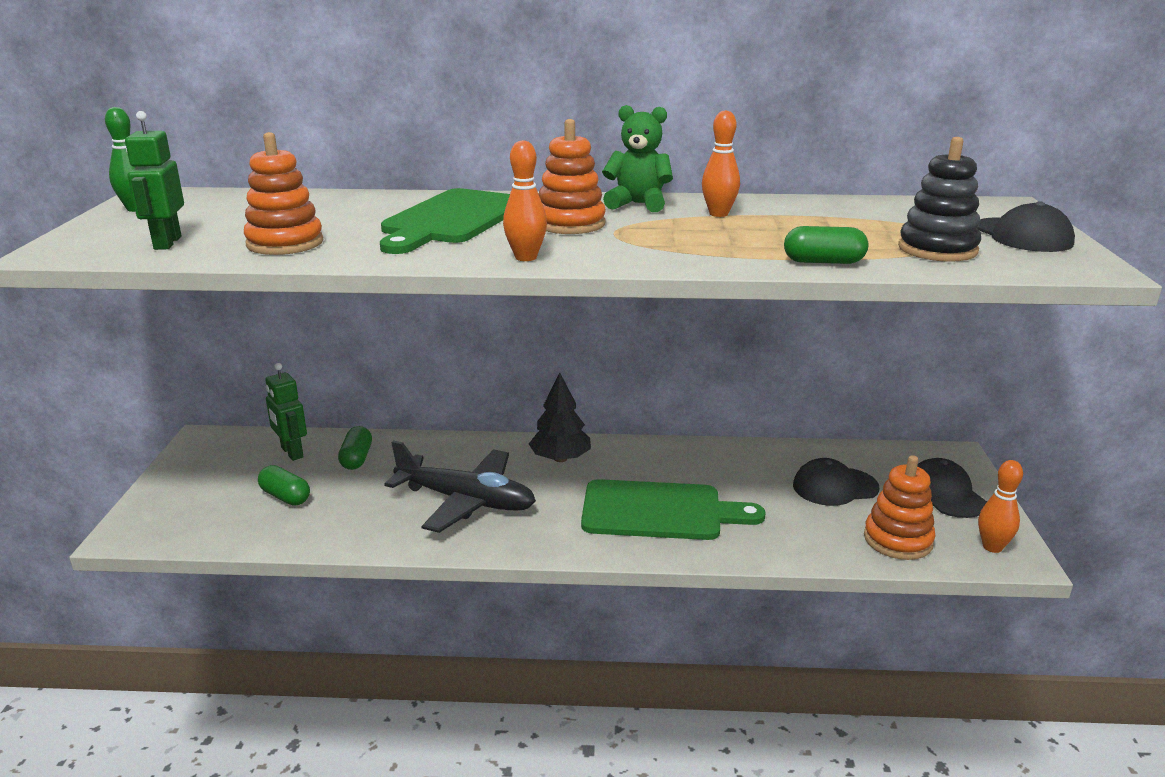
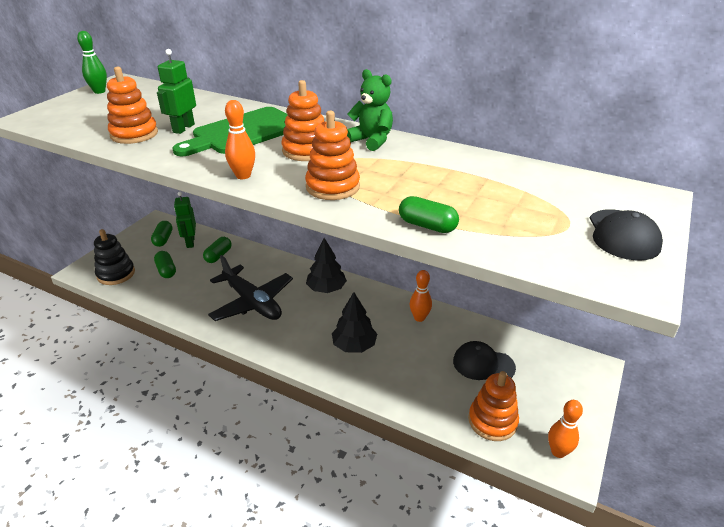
camera: 25 degrees right, 10 degrees up
(167, 243) = (81, 122): green robot -> green robot (183, 128)
(240, 459) = (163, 239): none -> green capsule
(659, 511) = (354, 345): green cutting board -> black tree
(660, 249) = (332, 187): none -> orange stacking toy
(718, 214) = (413, 161): orange bowling pin -> orange bowling pin (419, 318)
(937, 249) = (531, 233): black stacking toy -> black stacking toy (116, 274)
(945, 493) = (560, 396): black cap -> none

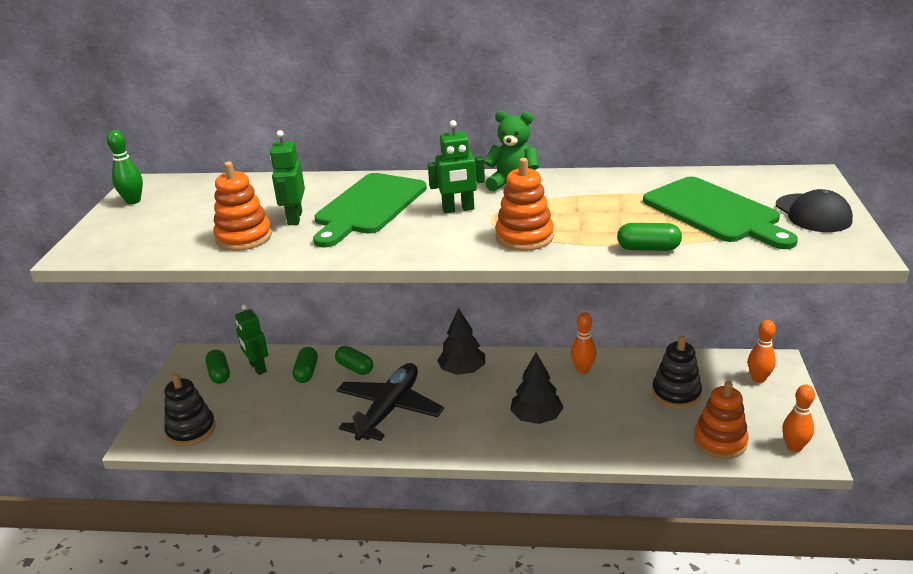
camera: 20 degrees left, 5 degrees down
(166, 270) = (254, 407): green capsule -> green capsule (355, 368)
(243, 176) = (421, 249): orange bowling pin -> orange bowling pin (758, 379)
(252, 302) = (389, 409): black plane -> black plane turned 90 degrees counterclockwise
(306, 150) = (458, 209): orange stacking toy -> green robot
(483, 364) = (676, 393): black cap -> black stacking toy
(523, 208) = (715, 212): none -> green cutting board

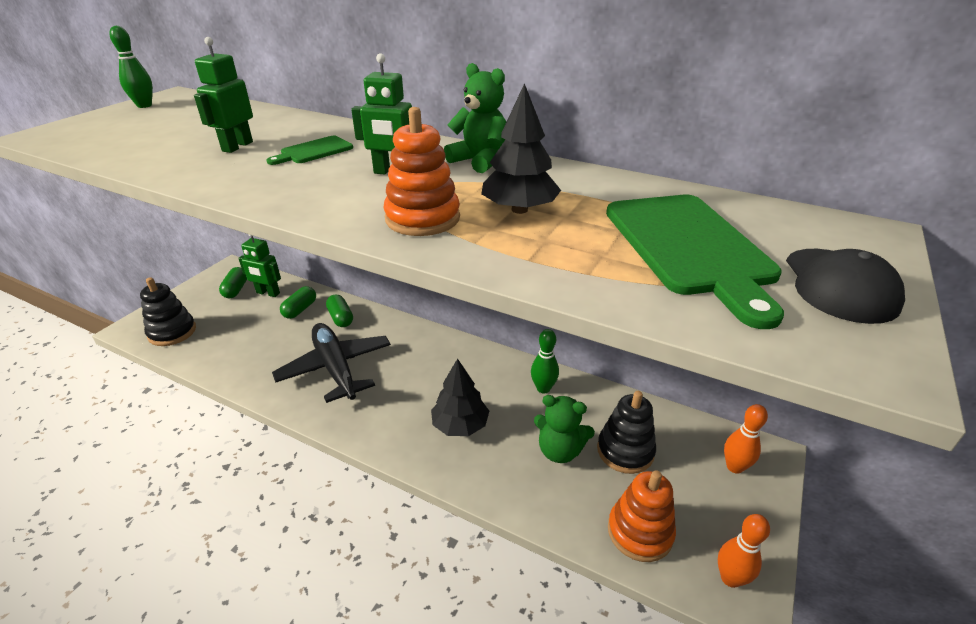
camera: 20 degrees right, 5 degrees up
(244, 237) = (171, 153): orange stacking toy -> none
(257, 367) = (268, 293): green robot -> green robot turned 60 degrees counterclockwise
(368, 207) = (314, 151): green cutting board -> green cutting board, size x0.50
(389, 409) = (335, 368): black plane -> black plane turned 75 degrees counterclockwise
(462, 370) = (429, 350): black tree -> black tree (519, 210)
(583, 369) = (543, 388): orange bowling pin -> green bowling pin
(628, 409) = (559, 450): none -> green teddy bear
(648, 248) = (553, 272): green capsule -> none

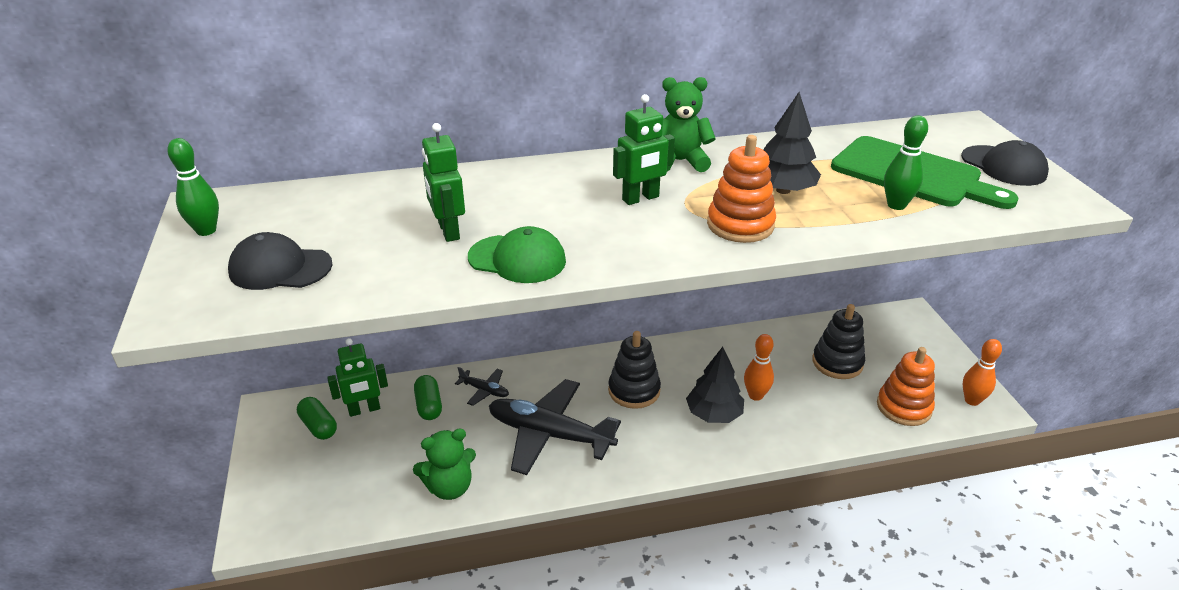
camera: 40 degrees left, 0 degrees up
(124, 133) = (280, 268): none -> black cap
(172, 332) = (317, 506): black stacking toy -> black stacking toy (634, 390)
(230, 176) = (517, 259): none -> green cap
(314, 151) = (531, 206): green cutting board -> none
(341, 318) = (484, 390): green capsule -> black plane
(543, 388) = (734, 351): green bowling pin -> green bowling pin (896, 205)
(559, 450) = (800, 388): green teddy bear -> green teddy bear (449, 487)
(734, 467) = (904, 334): orange bowling pin -> orange bowling pin (755, 395)

